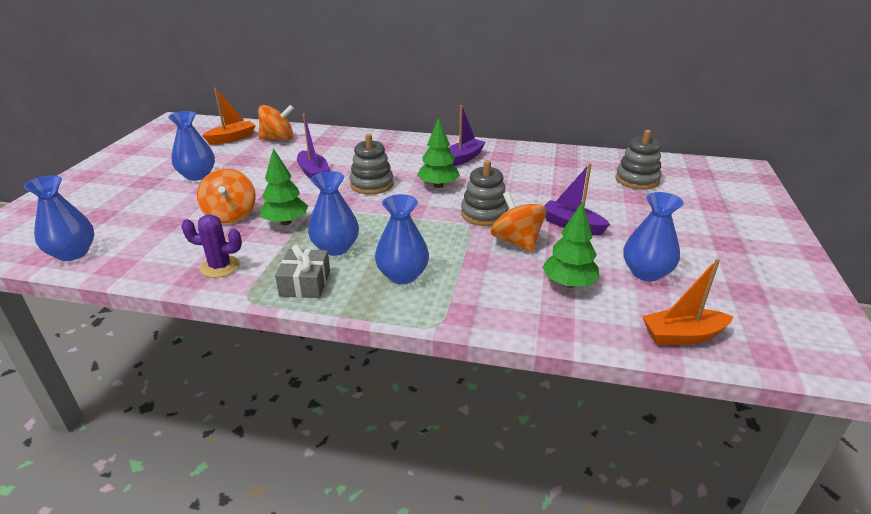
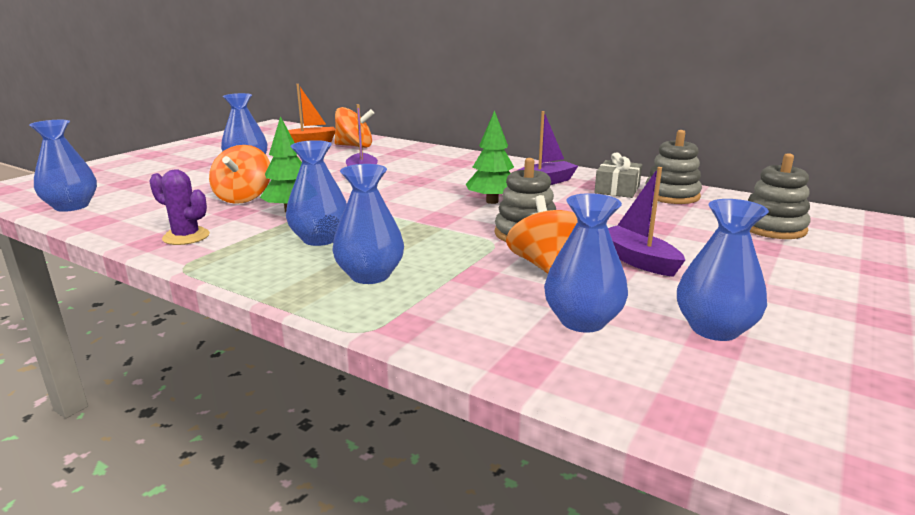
camera: 20 degrees right, 10 degrees down
(305, 283) = (254, 264): grey gift -> grey gift (617, 189)
(372, 184) = (415, 192): grey stacking toy -> grey stacking toy (671, 195)
(569, 284) = (582, 321): green tree -> blue vase
(682, 335) = (722, 418): orange boat -> none

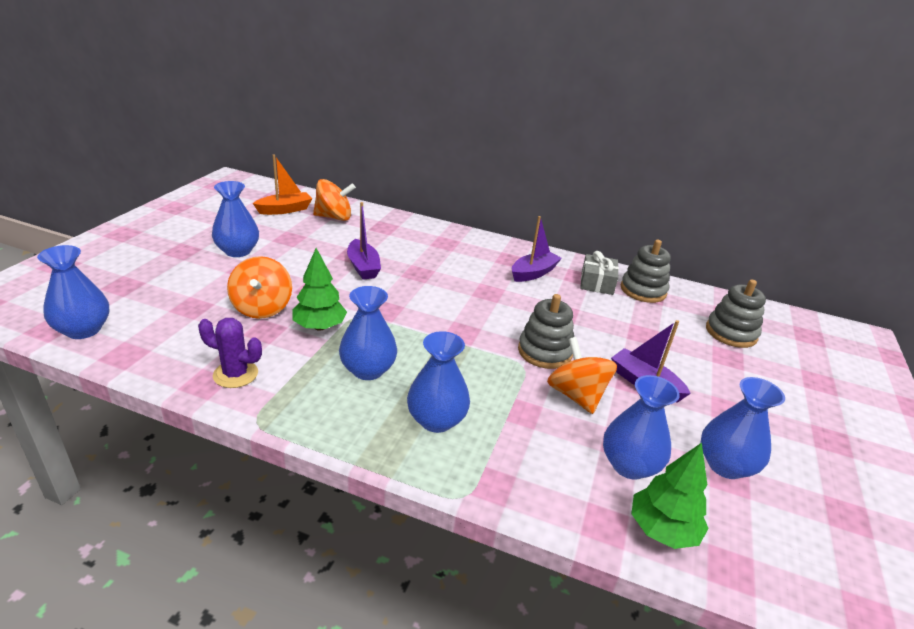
camera: 15 degrees left, 10 degrees up
(492, 201) = (499, 305): green tree -> green tree (662, 530)

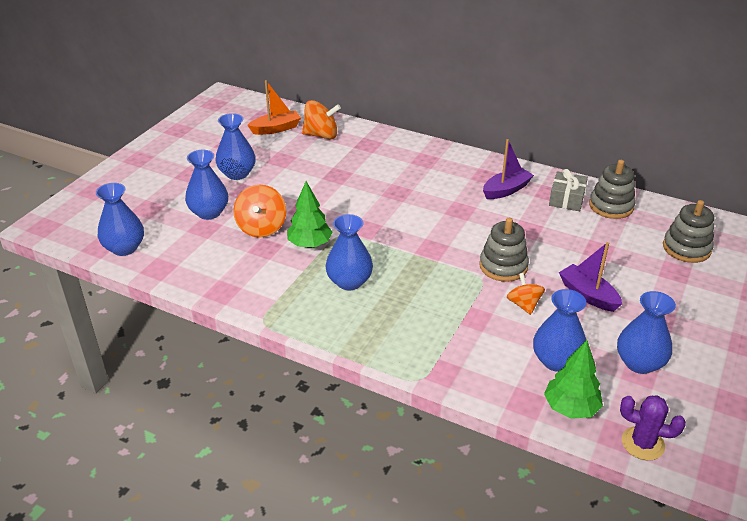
camera: 10 degrees right, 5 degrees up
(235, 374) = (244, 285): purple cactus -> purple cactus (642, 443)
(363, 267) = (347, 187): purple boat -> none
(436, 420) = (403, 323): blue vase -> blue vase (209, 212)
(576, 395) = (524, 304): orange spinning top -> orange spinning top, size x0.65

